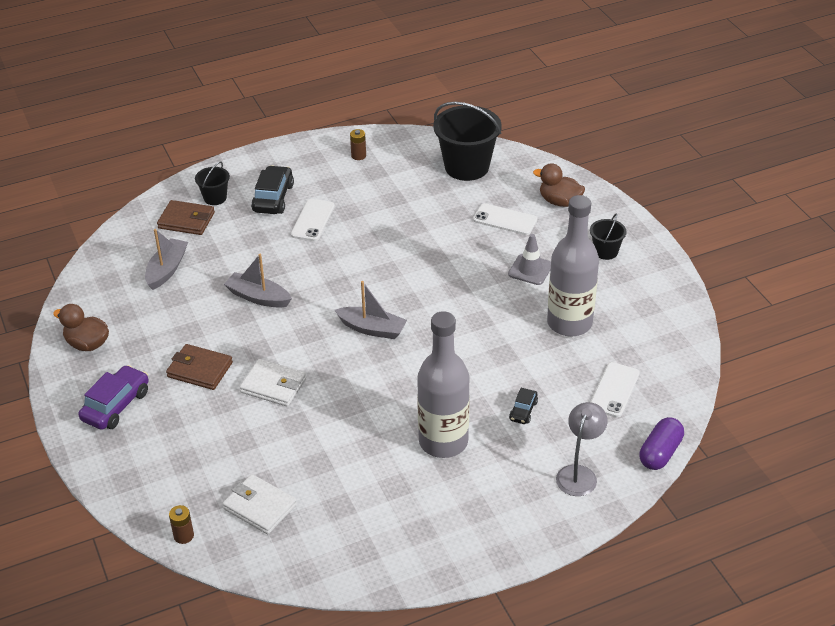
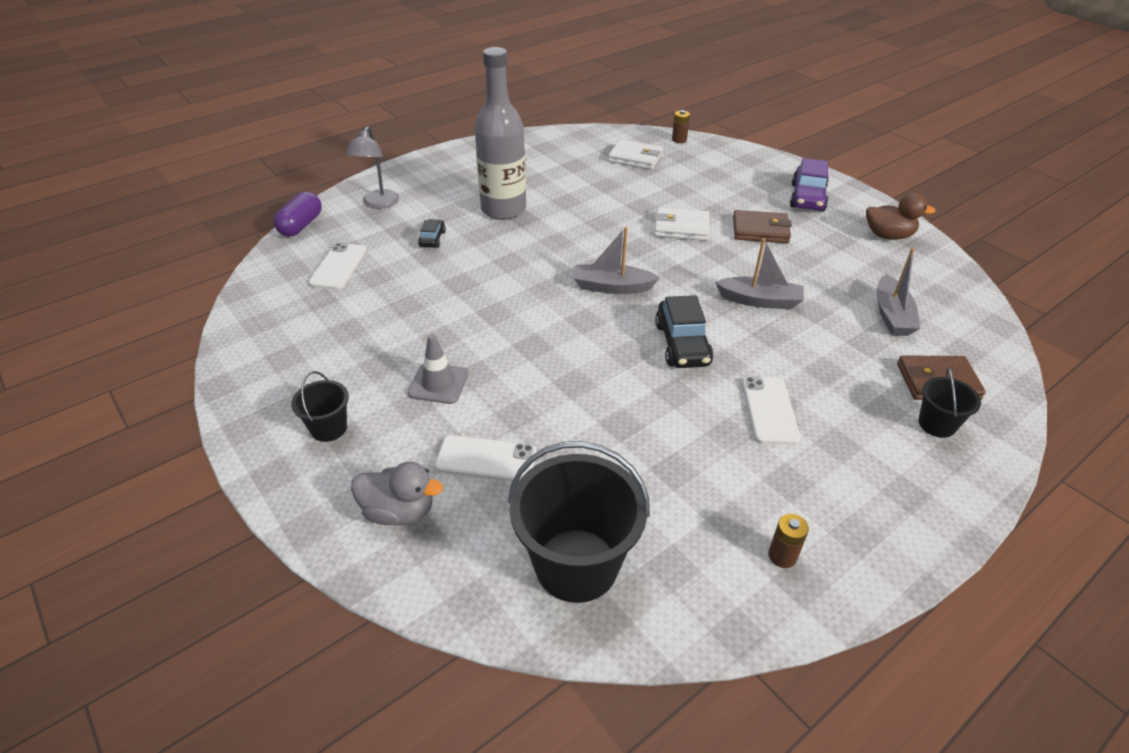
camera: 165 degrees right, 0 degrees up
(273, 198) = (854, 438): black car -> black car (682, 344)
(559, 201) = (399, 512): brown duck -> grey duck
(569, 323) = (385, 324): grey bottle -> none

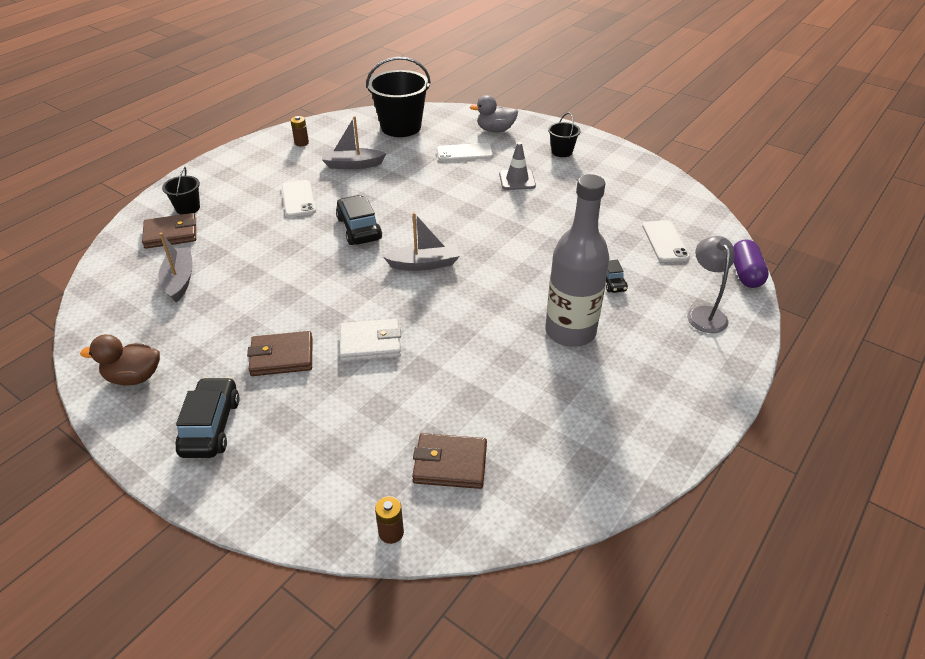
camera: 165 degrees right, 0 degrees up
(635, 158) = (450, 464): white wallet -> brown wallet
(759, 301) = (294, 274): grey boat -> grey boat (352, 165)
(807, 197) = (211, 426): purple car -> black car

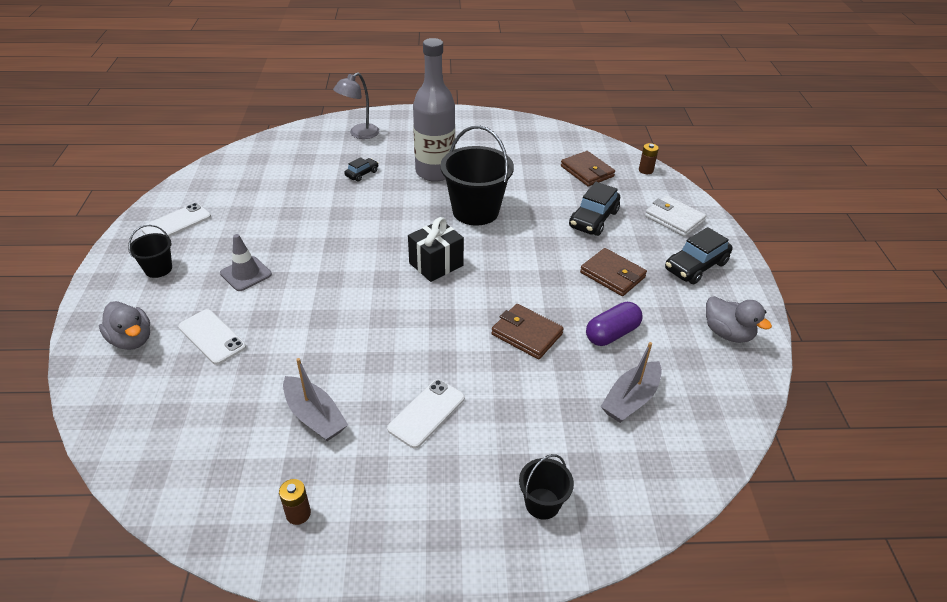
camera: 130 degrees left, 0 degrees up
(134, 377) = (727, 333): brown duck -> grey duck
(171, 234) = (592, 473): brown wallet -> brown wallet (526, 334)
(359, 228) = (429, 331): black car -> black car (593, 219)
(370, 343) = (548, 243): white wallet -> white wallet (674, 219)
(401, 127) = (177, 432): black bucket -> black bucket (475, 211)
(424, 264) = (436, 264): grey boat -> black gift
(665, 241) = (284, 168): white phone -> white phone (176, 223)
(745, 274) = (296, 130): purple capsule -> purple capsule (612, 334)

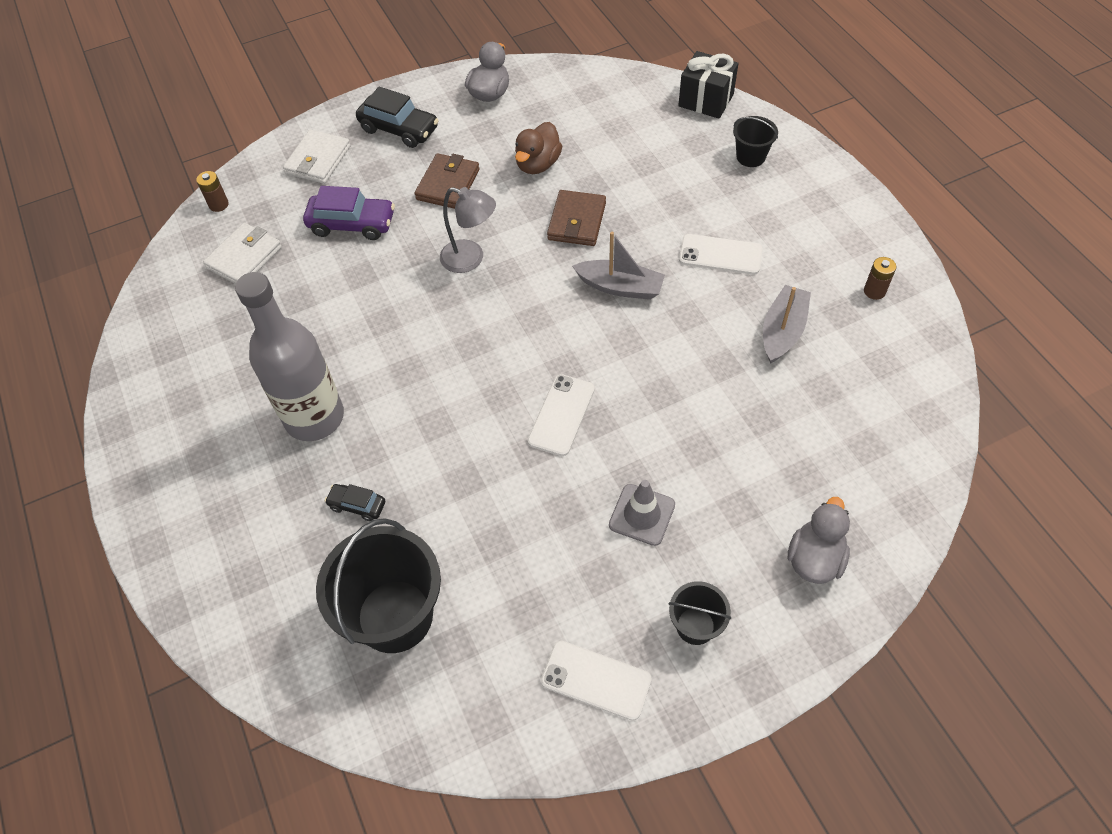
camera: 110 degrees left, 15 degrees up
(212, 337) = (755, 480): white phone -> white phone (561, 415)
(359, 134) = (239, 571): grey lamp -> grey lamp (470, 259)
(436, 264) = (513, 333): black gift -> black gift (706, 100)
(475, 211) = (388, 337): black bucket -> black bucket (395, 616)
(587, 171) = (244, 257): brown wallet -> white wallet
(593, 219) = (352, 224): black car -> purple car
(612, 334) = (538, 164): purple capsule -> brown duck
(631, 399) = (611, 134): grey boat -> grey boat (620, 287)

